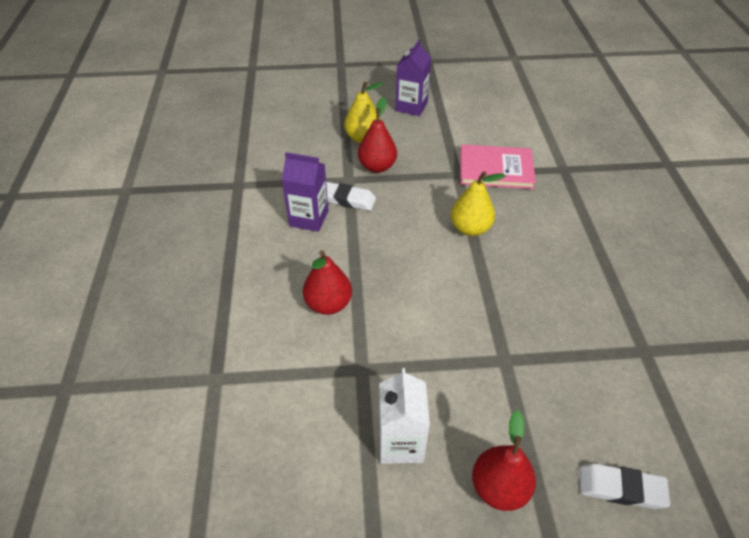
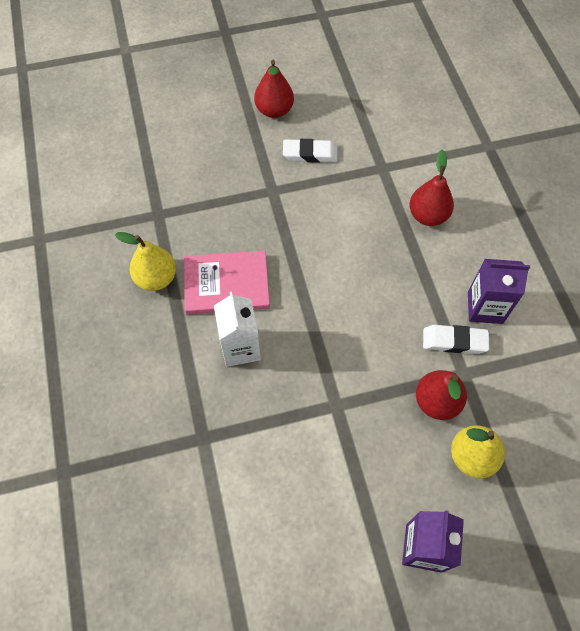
camera: 170 degrees right, 15 degrees up
(400, 442) = (342, 125): white carton -> white carton (240, 348)
(470, 228) = (312, 321): yellow pear -> yellow pear (156, 278)
(495, 169) = (289, 422): pink book -> pink book (226, 284)
(621, 488) = (196, 120): white eraser -> white eraser (310, 153)

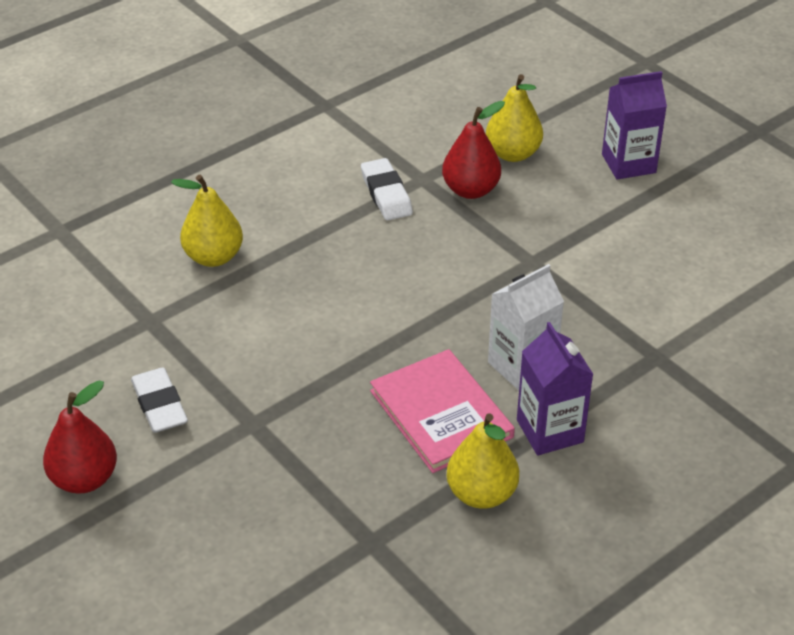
camera: 115 degrees left, 20 degrees down
(427, 215) = (213, 257): red pear -> yellow pear
(485, 307) = (325, 181): purple carton -> purple carton (550, 431)

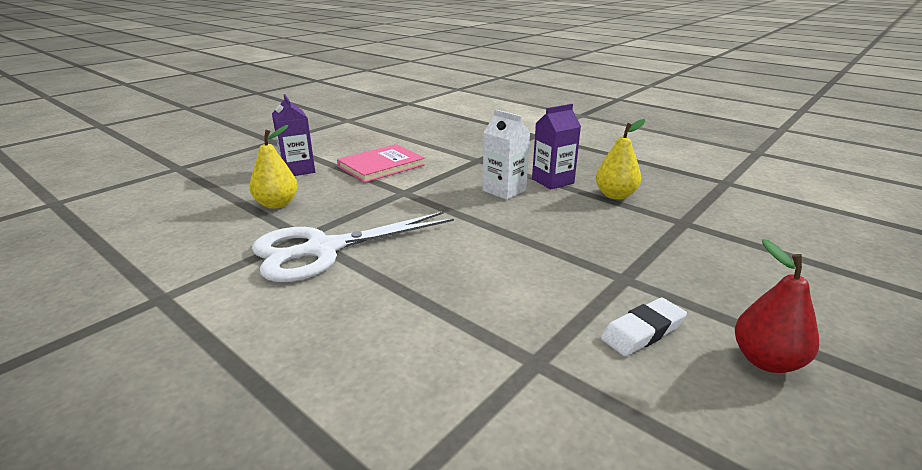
camera: 100 degrees left, 15 degrees down
(213, 257) = (423, 334): yellow pear -> none
(386, 194) = (323, 249): white eraser -> white scissors
(441, 414) = (561, 210): pink book -> pink book (381, 166)
(471, 190) = (321, 216): red pear -> none

